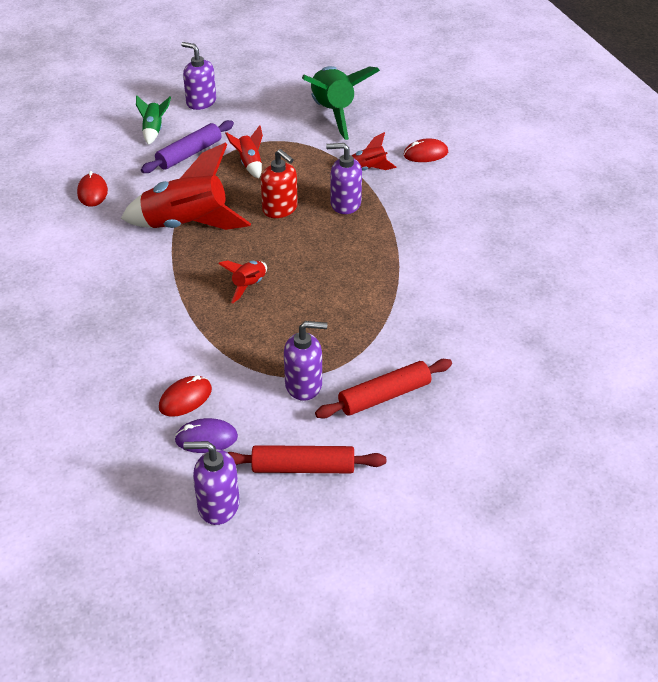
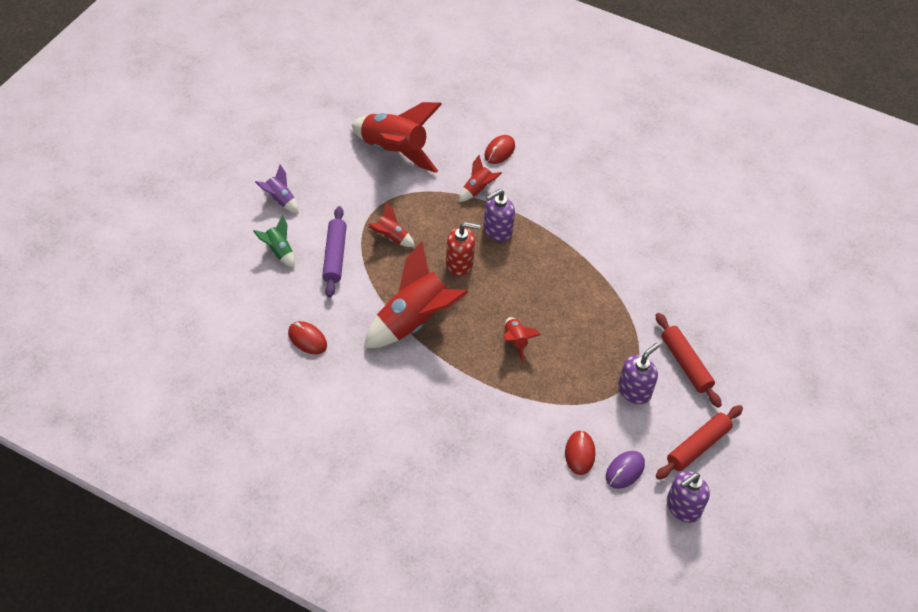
camera: 45 degrees left, 10 degrees up
(201, 102) = (280, 200): purple soap dispenser -> purple rocket
(333, 114) = (394, 151): green rocket -> red rocket
(384, 396) = (685, 364): red rolling pin -> red rolling pin turned 45 degrees counterclockwise

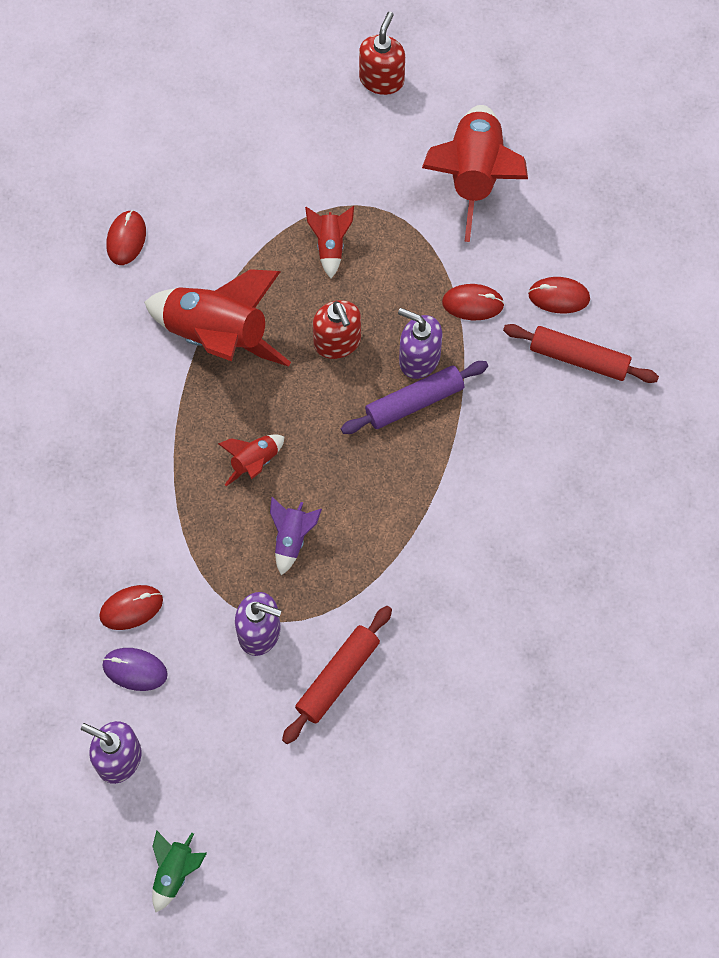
camera: 65 degrees right, 15 degrees up
(279, 251) = (234, 141): green rocket -> green rocket (175, 872)
(280, 200) = (312, 99): purple rocket -> purple rocket (292, 539)
(294, 162) = (381, 79): none -> red soap dispenser
(334, 256) = (263, 202): purple rolling pin -> purple rolling pin (414, 402)
(477, 190) = (473, 303): red rocket -> red mouse
(698, 446) = (217, 742): red rolling pin -> red rolling pin (579, 359)

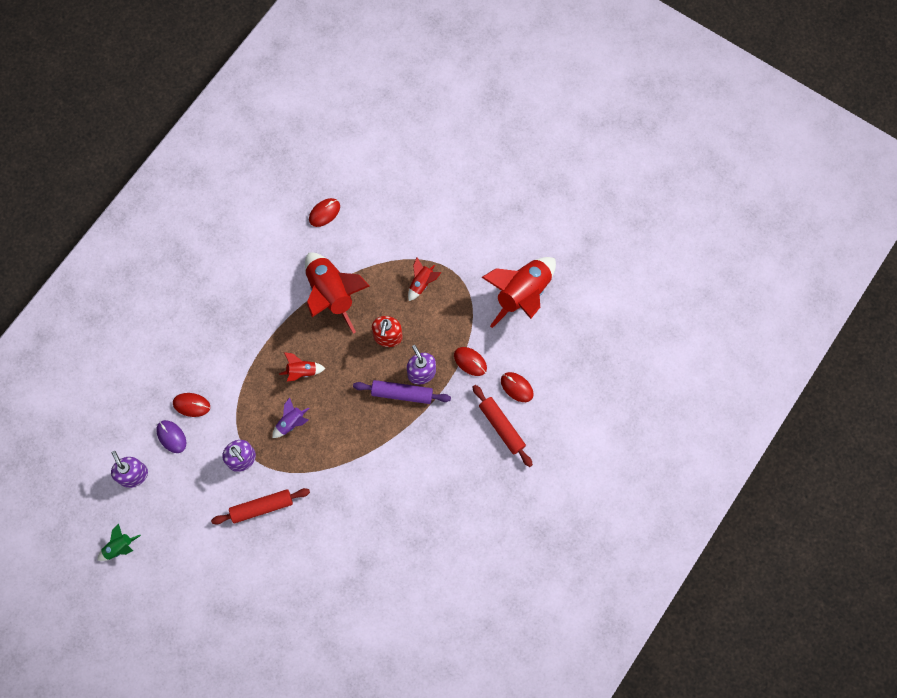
camera: 35 degrees right, 5 degrees up
(381, 79) = (515, 209): red soap dispenser -> none

